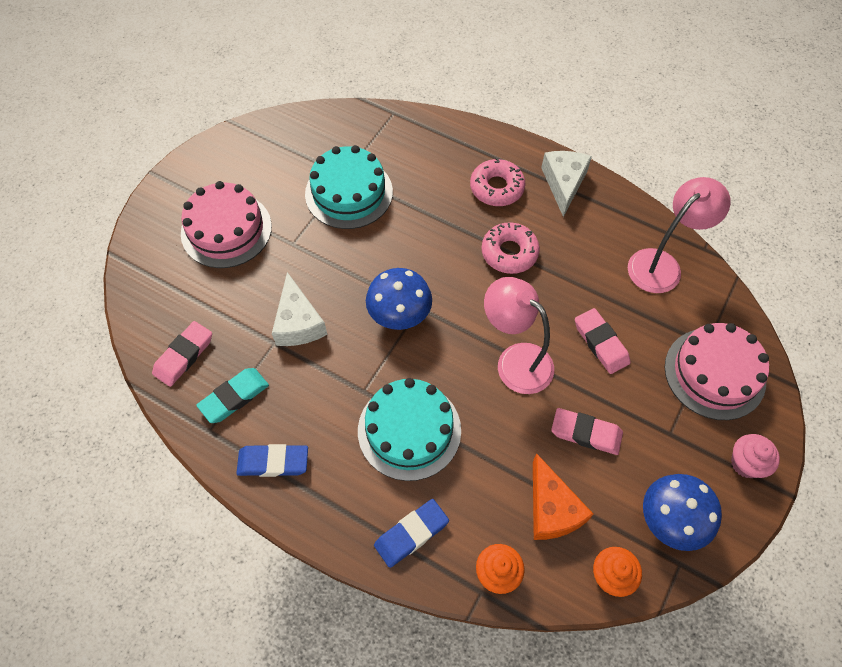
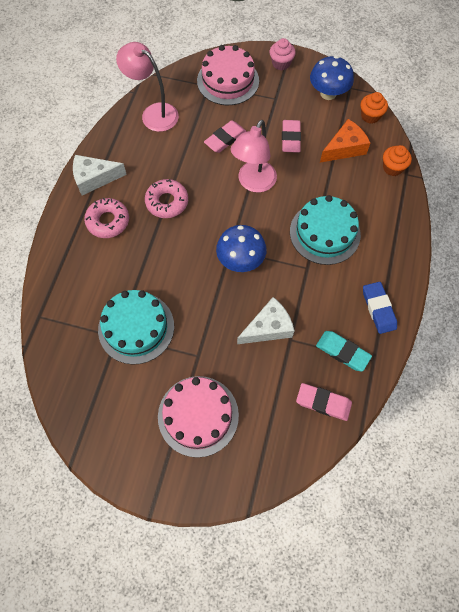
camera: 105 degrees left, 5 degrees up
(411, 534) = (389, 216): blue eraser -> none

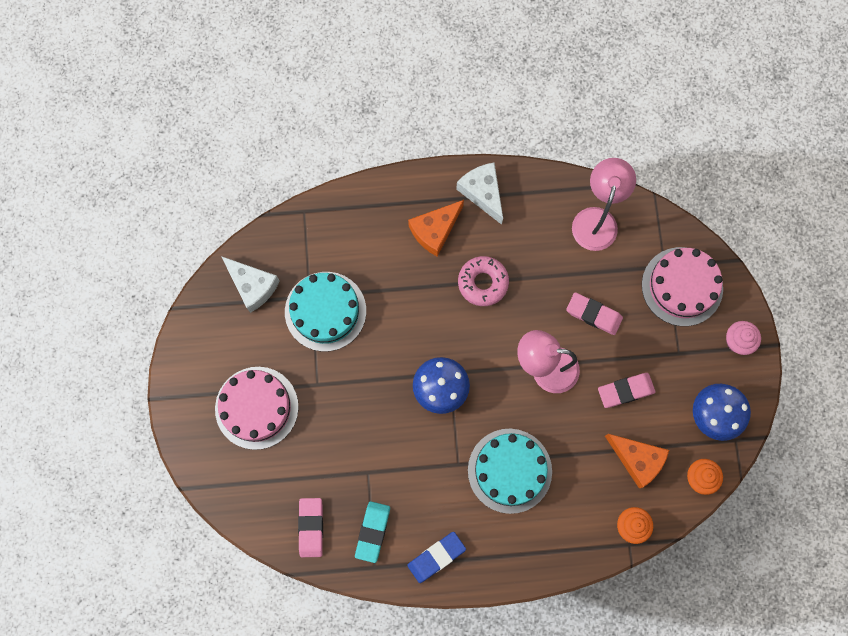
camera: 70 degrees right, 10 degrees up
(108, 221) = (435, 230): pink donut -> orange cheese
(268, 327) = (372, 445): white cheese -> white cheese (252, 286)

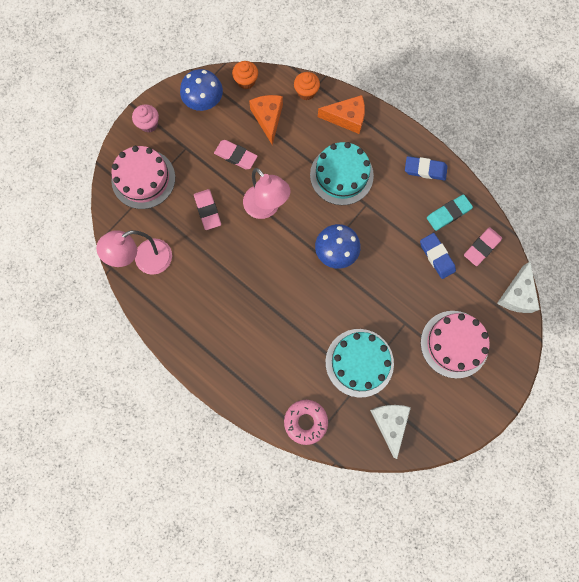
camera: 135 degrees left, 0 degrees up
(345, 476) = (436, 256): none -> blue eraser
(435, 230) = (245, 347): orange cheese -> orange cheese (346, 118)
(482, 193) = (193, 342): white cheese -> white cheese (517, 295)
(483, 283) = (250, 288): pink donut -> pink donut (305, 421)

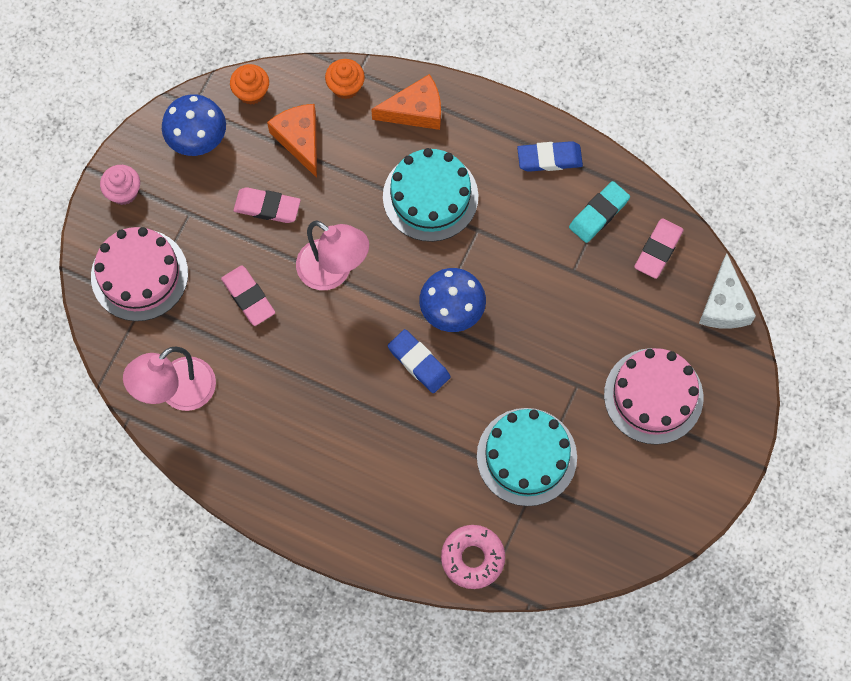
camera: 15 degrees left, 5 degrees down
(389, 423) = (591, 529): white cheese -> none
(436, 256) = (598, 279): blue eraser -> blue eraser (419, 363)

